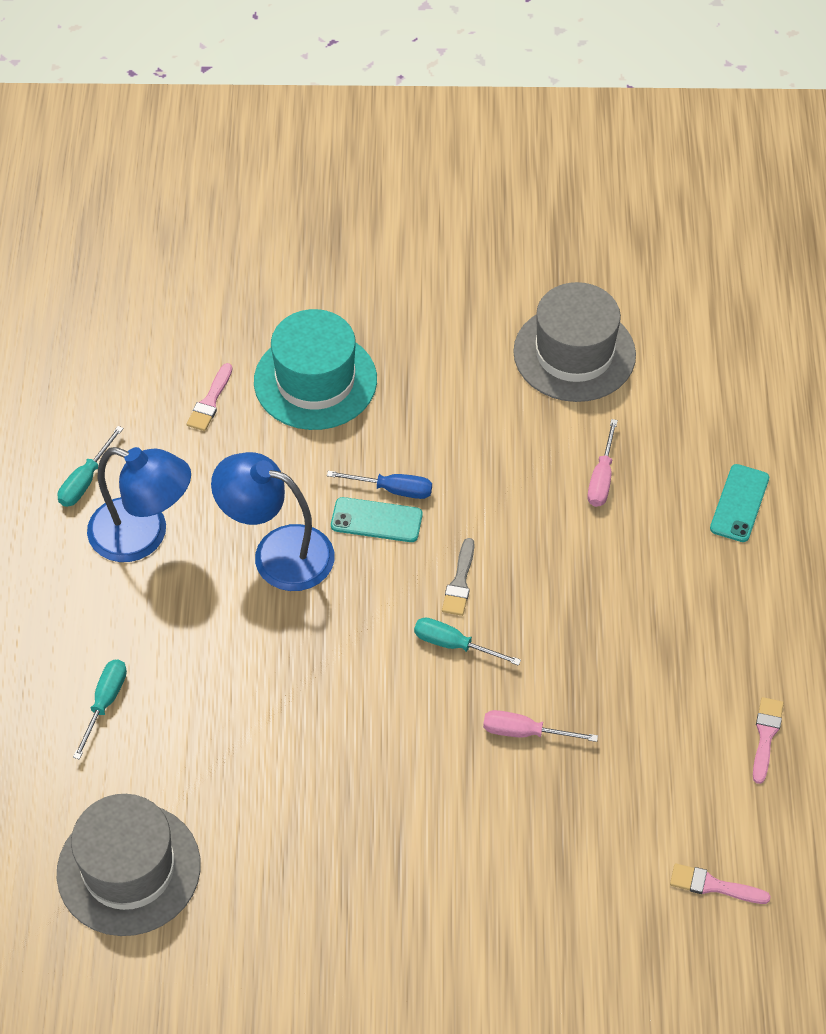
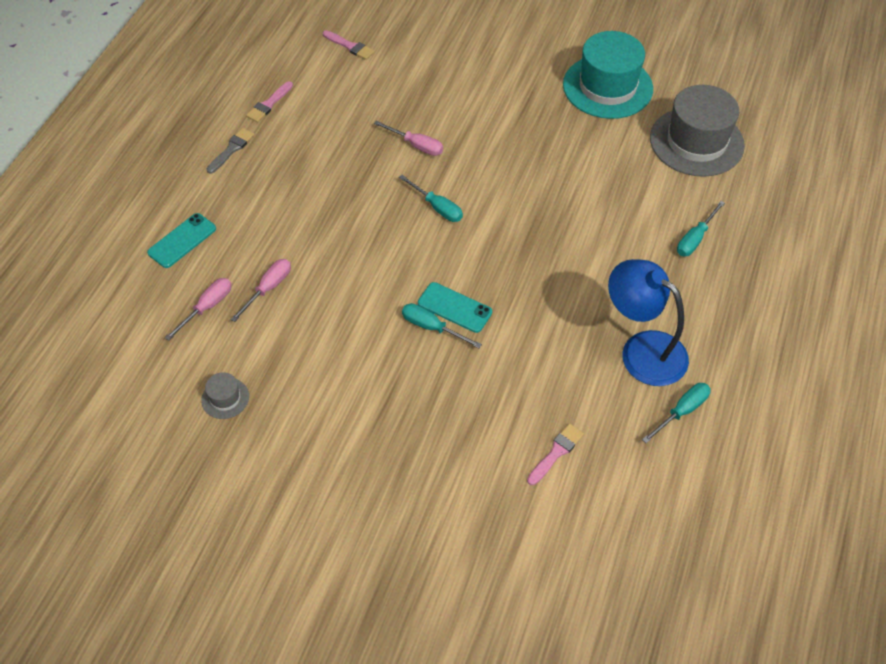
camera: 160 degrees left, 0 degrees up
(277, 552) = (539, 306): blue lamp -> none
(315, 380) = (457, 443): turquoise hat -> turquoise hat (607, 87)
(392, 489) = (432, 327): blue screwdriver -> turquoise screwdriver
(460, 582) = (413, 246): grey brush -> grey brush (231, 149)
(574, 353) = (225, 398): grey hat -> grey hat, size x0.43
(656, 437) = (207, 307): none -> pink screwdriver

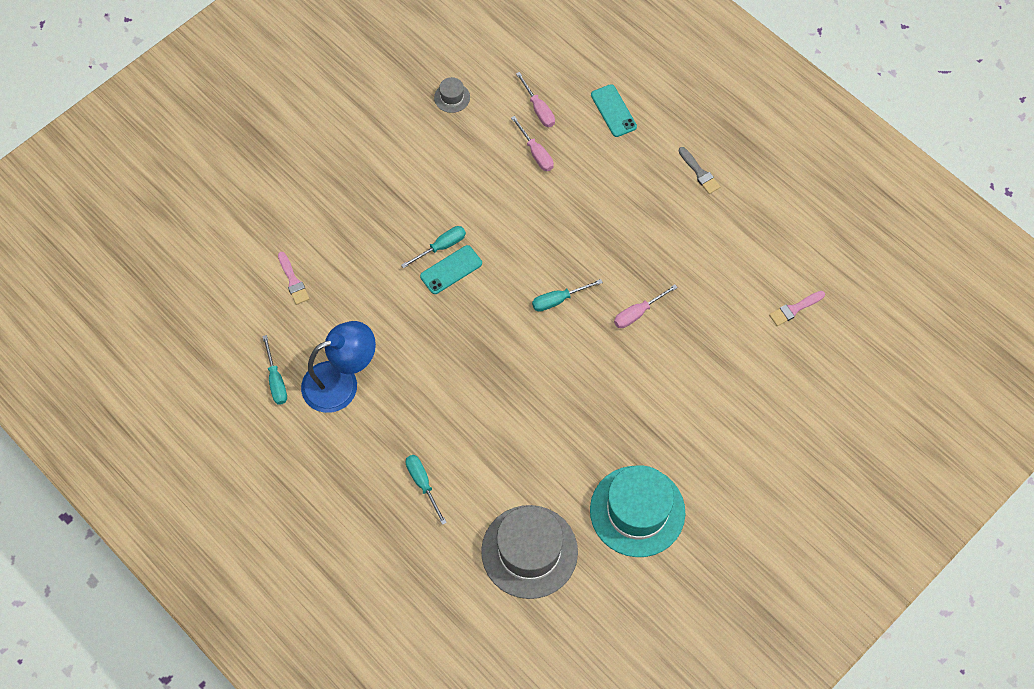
camera: 115 degrees right, 10 degrees up
(269, 104) = (744, 217): pink brush -> none

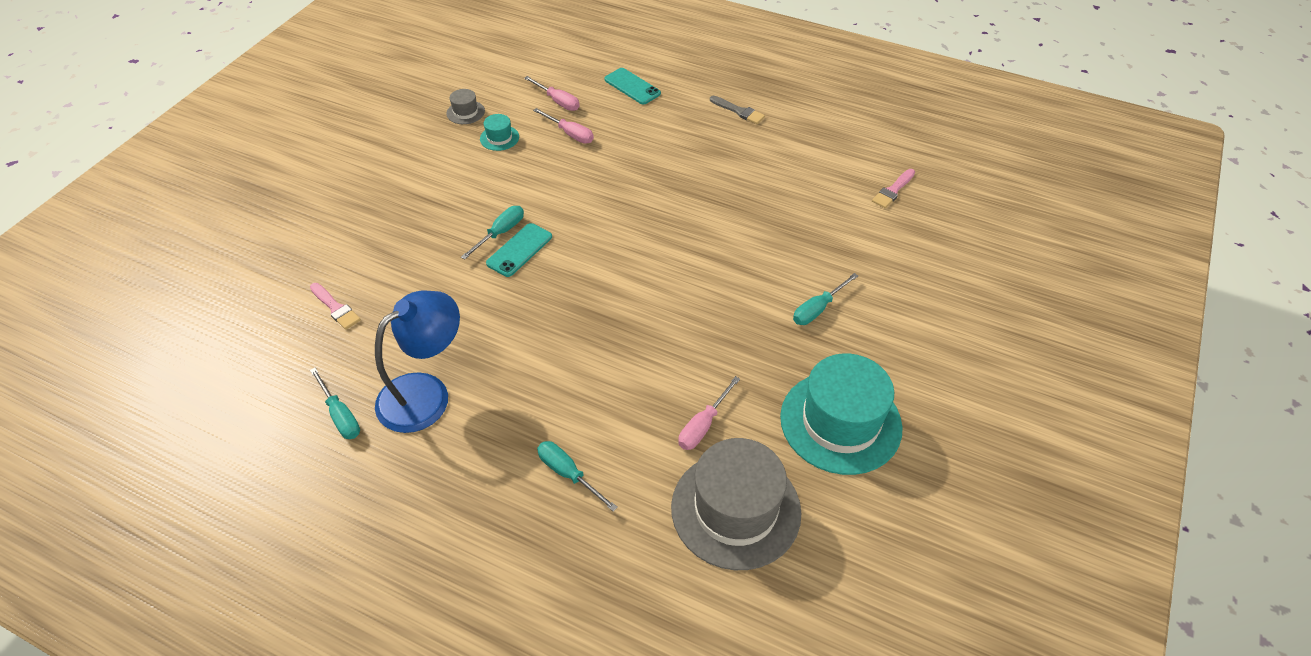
camera: 20 degrees left, 15 degrees down
(472, 138) = (499, 138): none -> turquoise hat
(558, 300) = (649, 246): turquoise screwdriver -> turquoise screwdriver (818, 309)
(638, 313) = (739, 235): pink screwdriver -> pink screwdriver (703, 425)

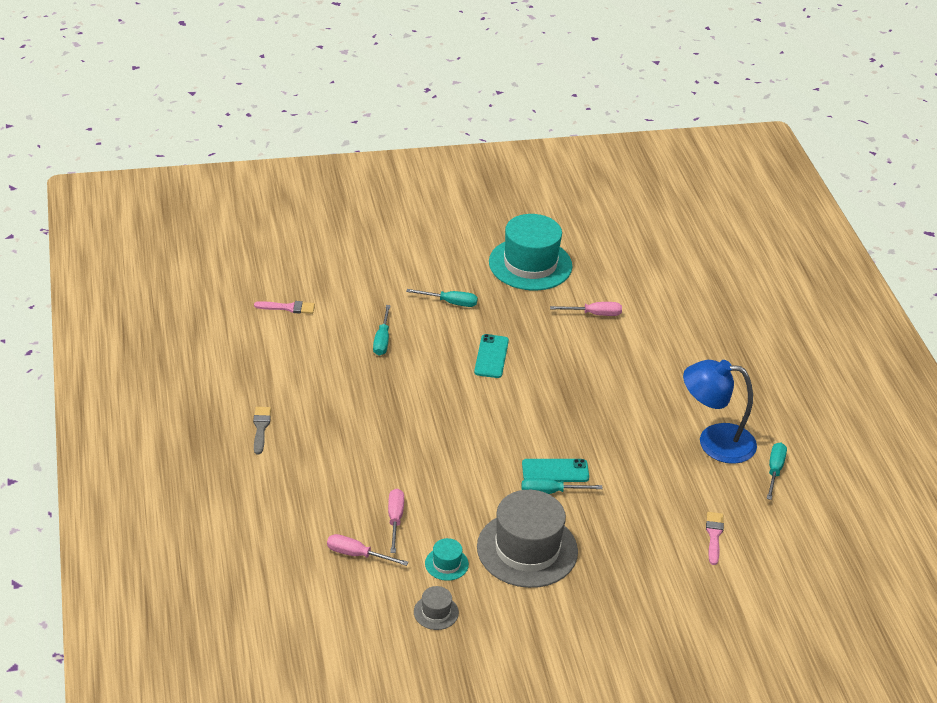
camera: 130 degrees left, 10 degrees down
(558, 101) = (357, 555): pink screwdriver -> pink screwdriver turned 75 degrees counterclockwise
(568, 474) = (687, 351): turquoise screwdriver -> turquoise screwdriver (382, 340)
(632, 86) = (286, 515): turquoise phone -> turquoise phone (491, 356)
(735, 509) = (631, 281): grey hat -> grey hat (527, 549)

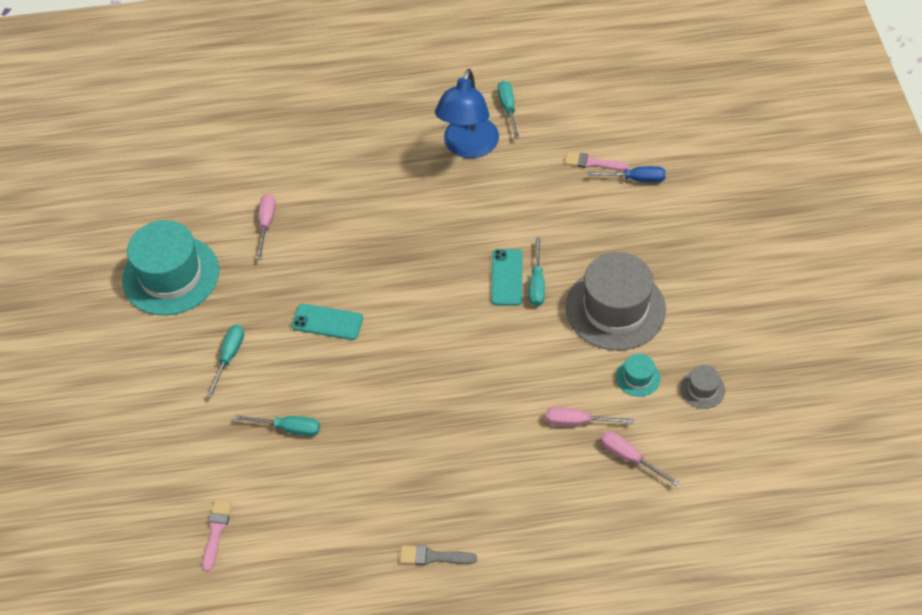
camera: 80 degrees left, 15 degrees up
(357, 555) = (629, 457): pink screwdriver -> pink screwdriver turned 105 degrees clockwise
(698, 570) = (635, 179): none -> blue screwdriver
(774, 470) = (508, 108): turquoise screwdriver -> turquoise screwdriver turned 60 degrees clockwise

